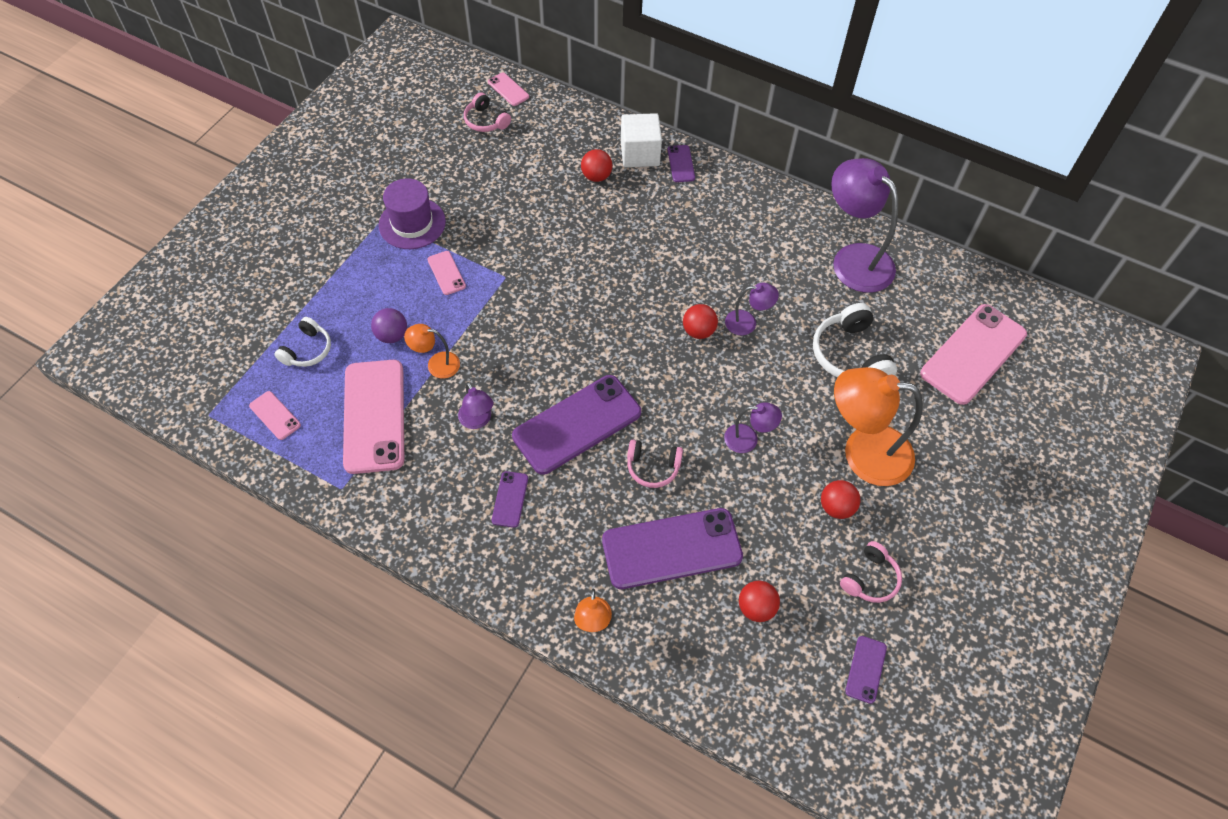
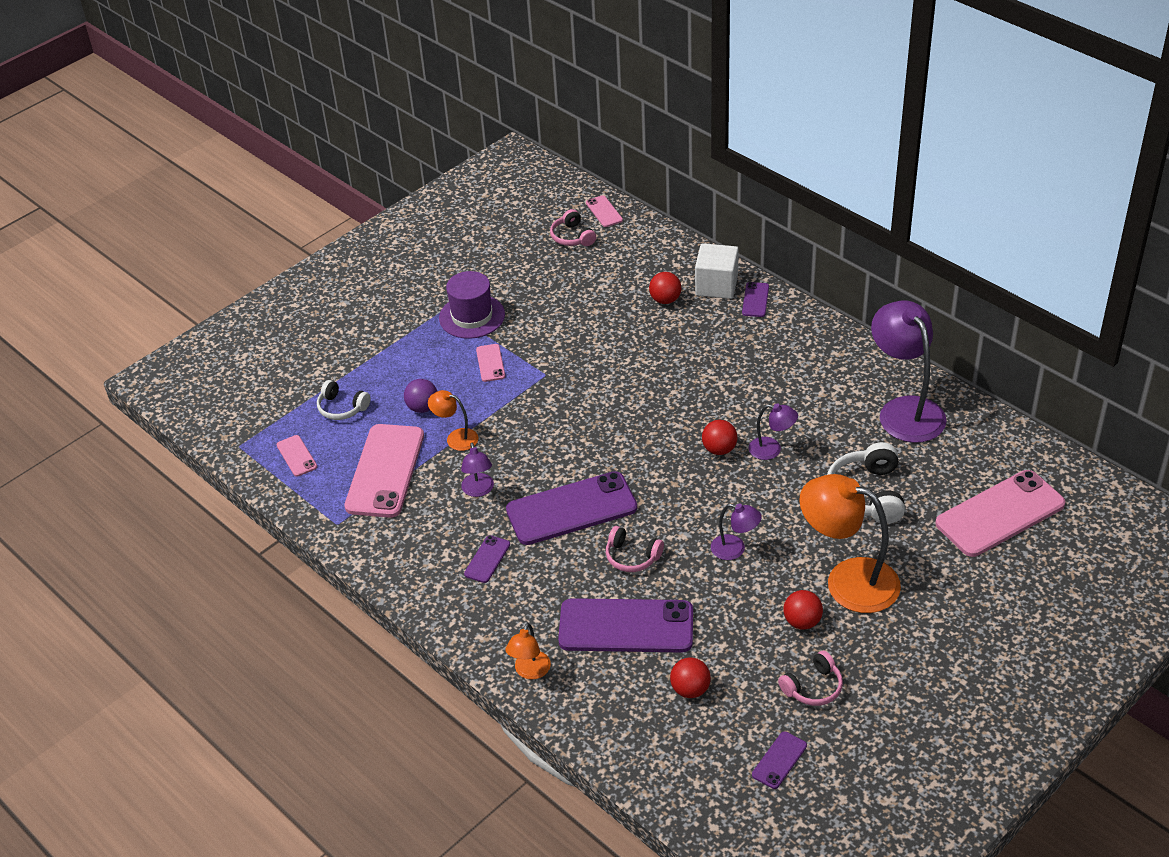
camera: 20 degrees right, 15 degrees down
(307, 350) = (342, 408): white headphones -> white headphones turned 75 degrees clockwise

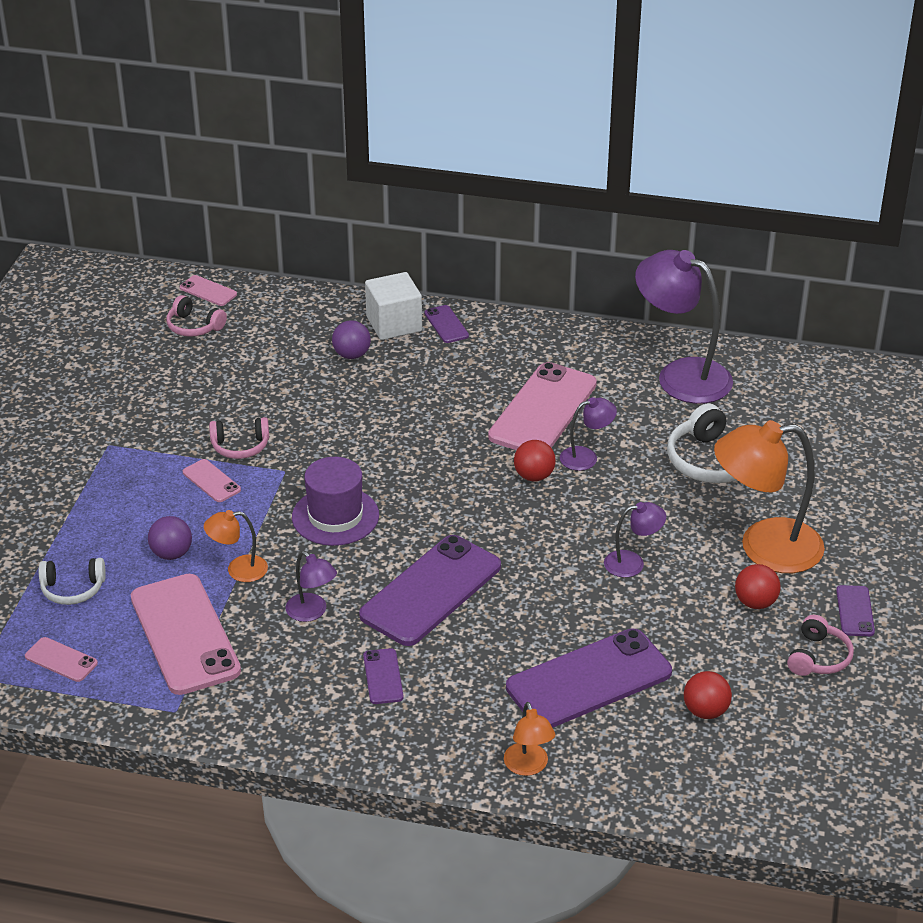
camera: 35 degrees left, 5 degrees down
(472, 316) = (147, 442): purple hat -> purple hat (335, 516)
(632, 557) = (535, 611): pink headphones -> pink headphones (240, 446)
(665, 300) = (352, 355): red ball -> purple ball
(779, 760) = (846, 737): purple phone -> purple phone (855, 611)
(1000, 514) = (846, 435): pink phone -> pink phone (543, 410)

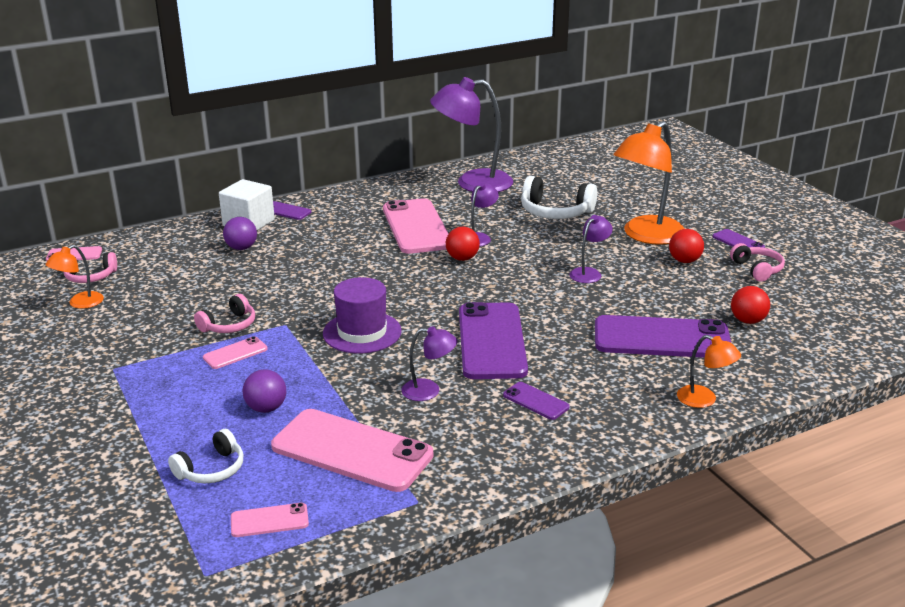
camera: 40 degrees left, 10 degrees down
(211, 481) = (235, 353): pink phone -> pink phone turned 45 degrees counterclockwise
(238, 570) = (335, 393): orange lamp -> orange lamp (80, 303)
(589, 680) = (661, 338): purple phone -> purple phone turned 75 degrees clockwise

